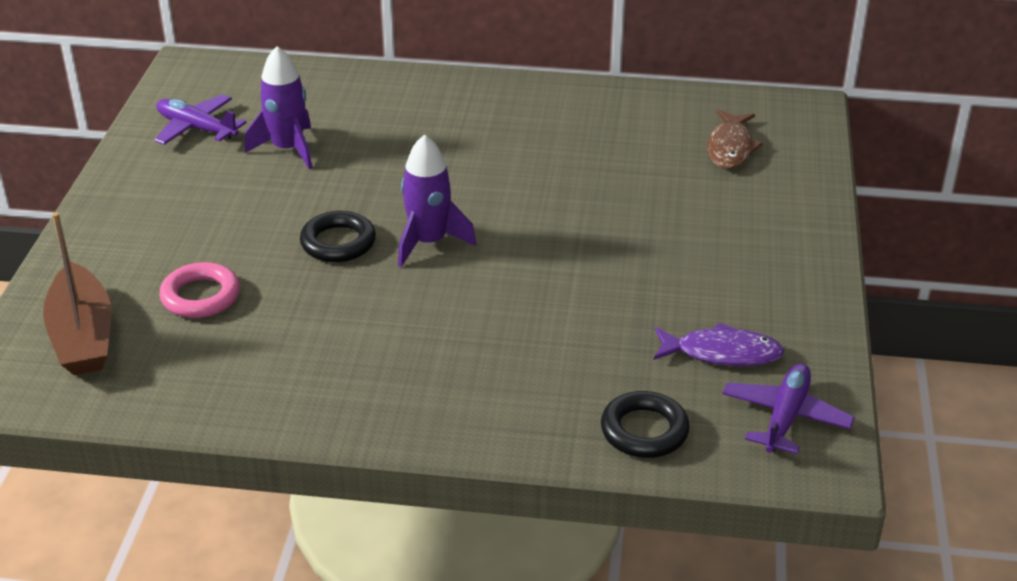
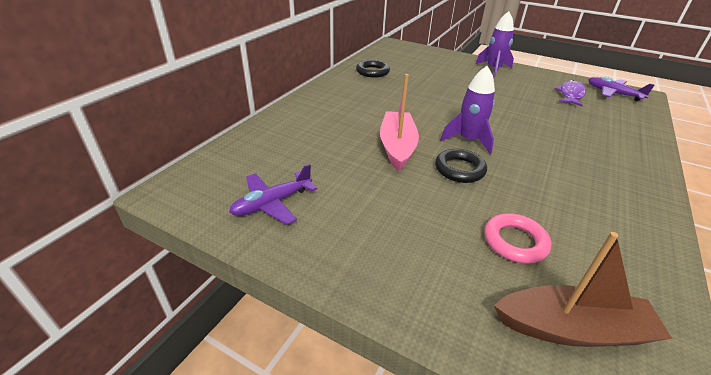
camera: 70 degrees left, 0 degrees up
(288, 149) = (335, 167): purple rocket -> purple rocket (493, 69)
(368, 184) = (397, 147): none -> pink boat
(644, 430) = (632, 121): black ring -> black ring (372, 72)
(730, 148) = (415, 60): brown fish -> none

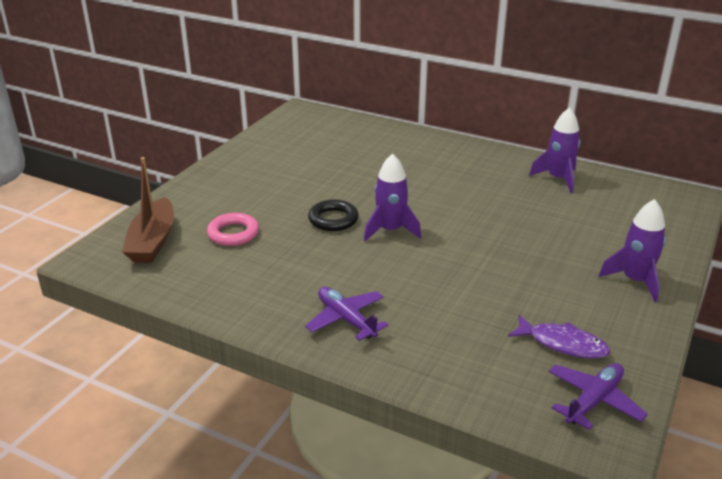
camera: 90 degrees right, 5 degrees down
(272, 203) = (285, 142): purple plane -> purple plane (346, 319)
(372, 72) = (558, 179): black ring -> purple rocket
(397, 147) = (370, 190): pink boat -> none

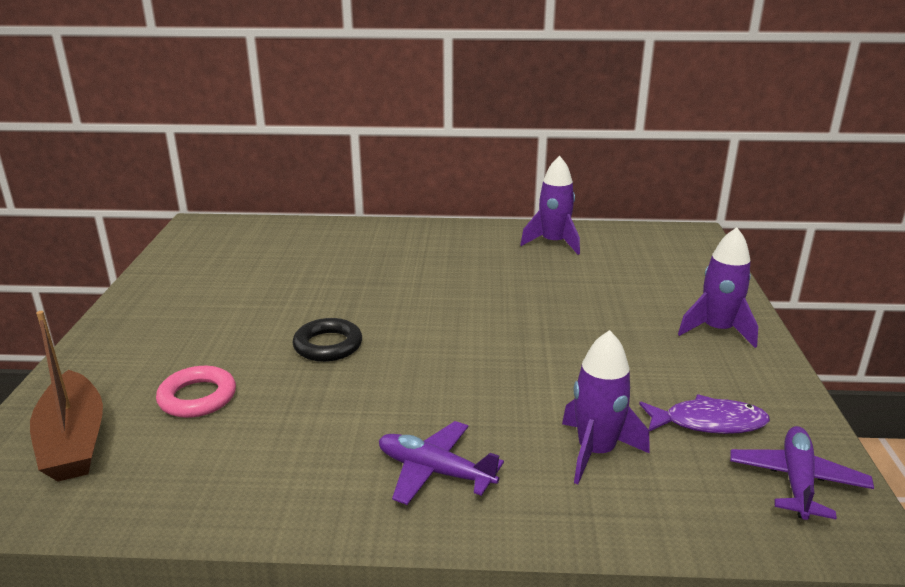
camera: 25 degrees left, 5 degrees down
(390, 230) = (410, 341): purple rocket -> purple rocket (596, 452)

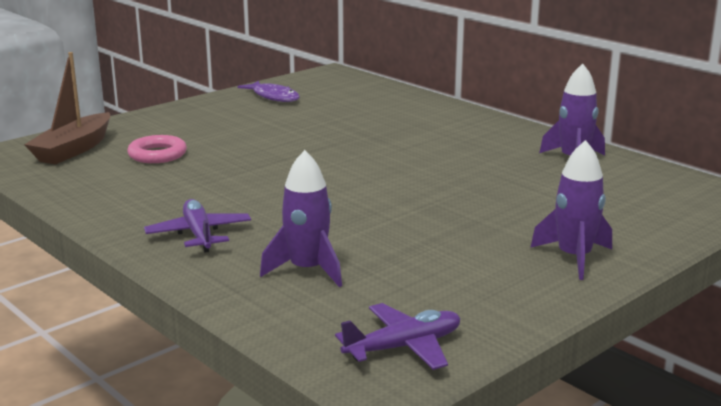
camera: 45 degrees right, 5 degrees down
(328, 345) = (272, 158): black ring -> none
(708, 422) = (420, 294): purple fish -> purple fish (273, 97)

